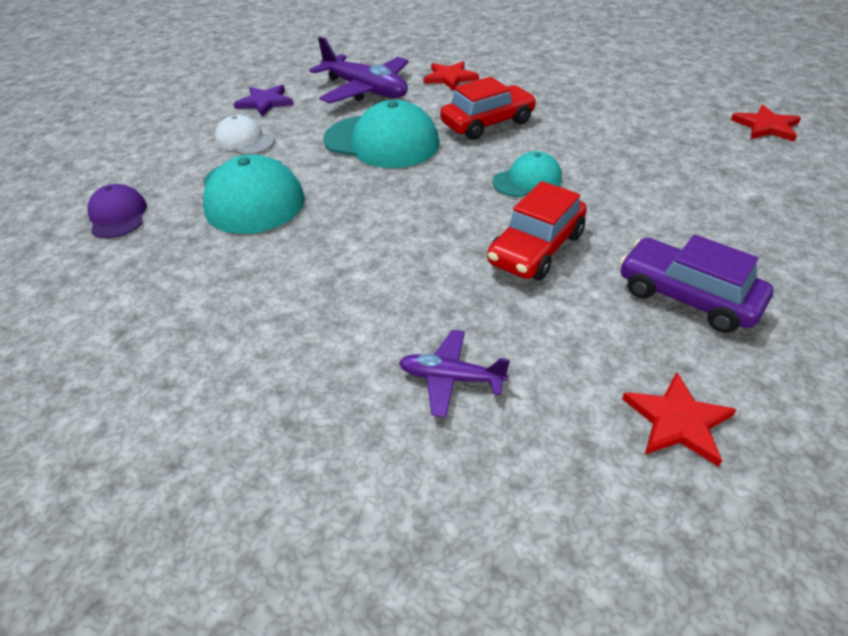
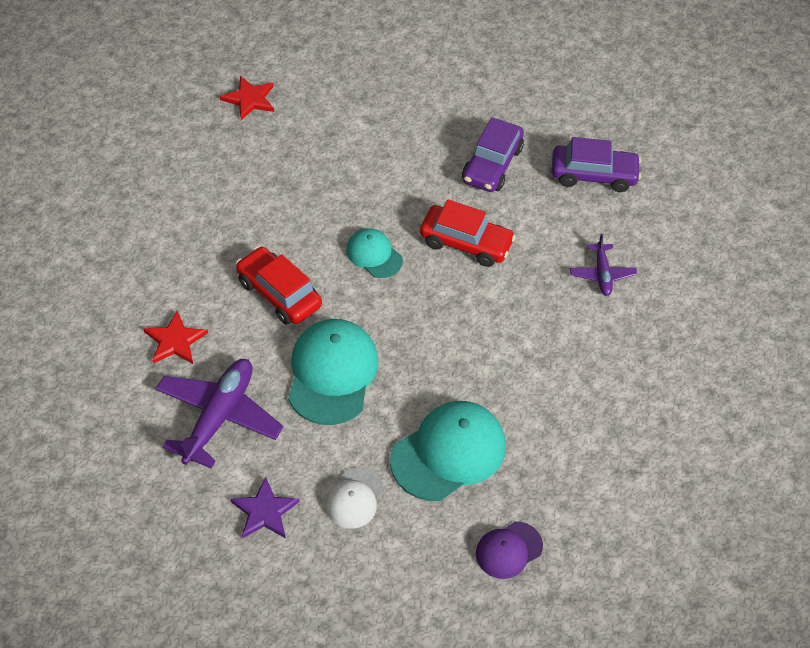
camera: 110 degrees left, 10 degrees up
(678, 421) = (593, 175): red star -> purple car

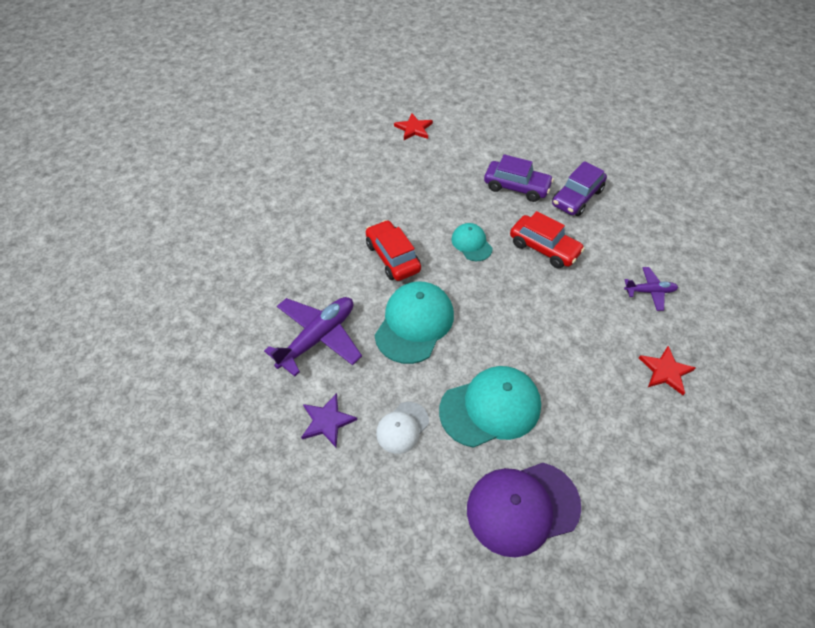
camera: 20 degrees right, 0 degrees up
(175, 341) = (306, 275): red star -> red star (665, 371)
(508, 550) = (522, 507): purple cap -> purple cap, size x1.81
(593, 175) = (655, 218): purple car -> purple car (516, 187)
(602, 274) = (649, 291): purple plane -> purple plane turned 105 degrees counterclockwise

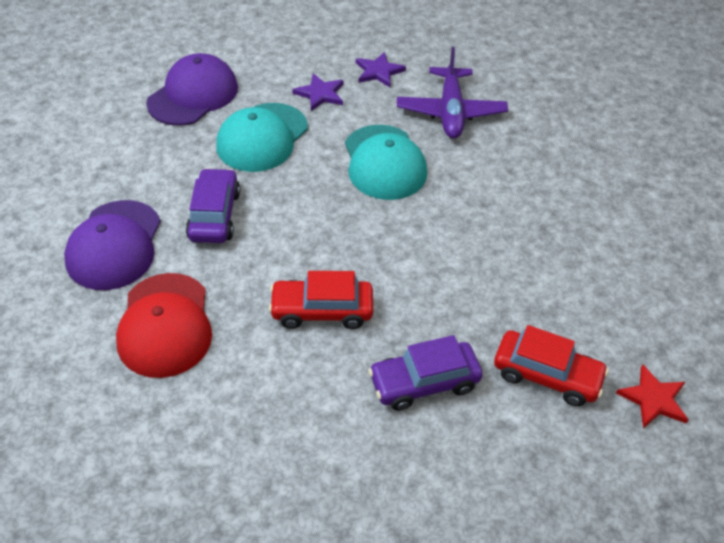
camera: 140 degrees right, 5 degrees down
(392, 257) = (469, 207): red car -> red car (546, 375)
(402, 427) = (320, 94): white cap -> purple star
(471, 243) = (406, 268): turquoise cap -> none
(577, 198) = (332, 417): purple car -> purple car (214, 215)
(649, 291) = (165, 325): purple plane -> red cap
(665, 371) = (114, 245): red star -> purple cap

